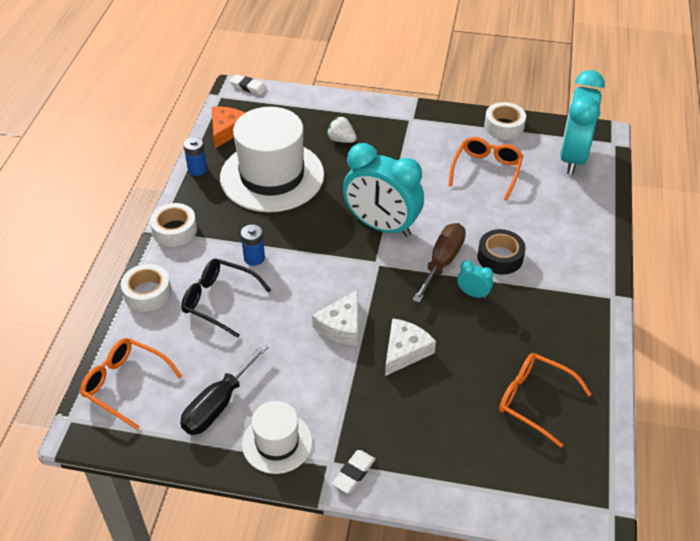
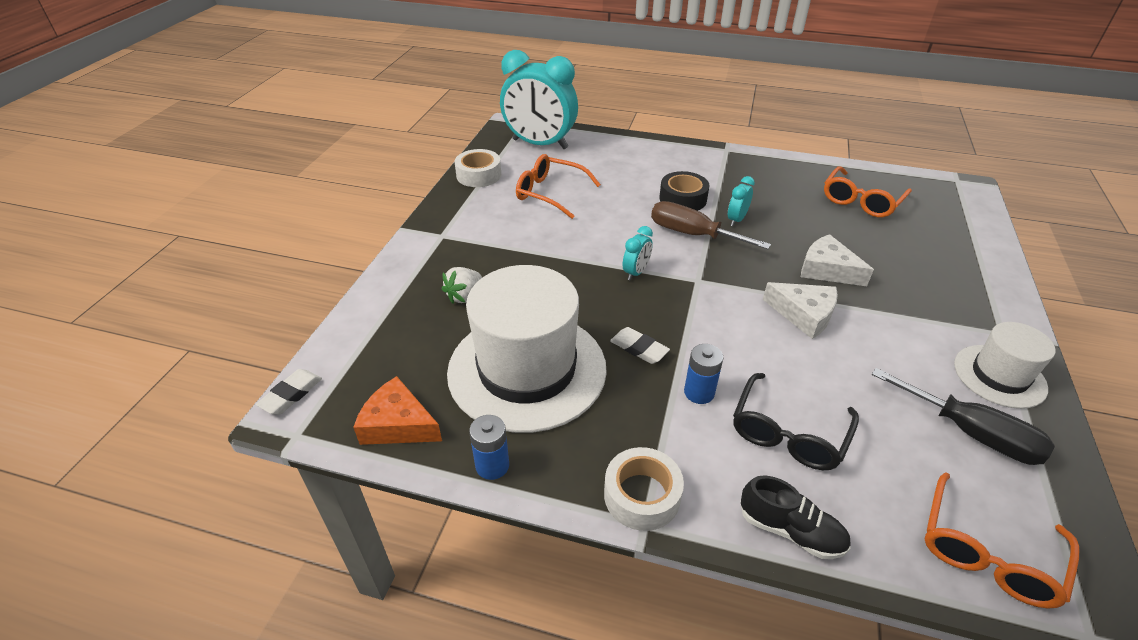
camera: 85 degrees left, 5 degrees down
(147, 293) = (790, 530): white tape -> black shoe
(353, 473) = (1005, 316): white eraser -> white eraser (639, 348)
(381, 226) = (636, 272): turquoise clock -> turquoise clock, size x0.41

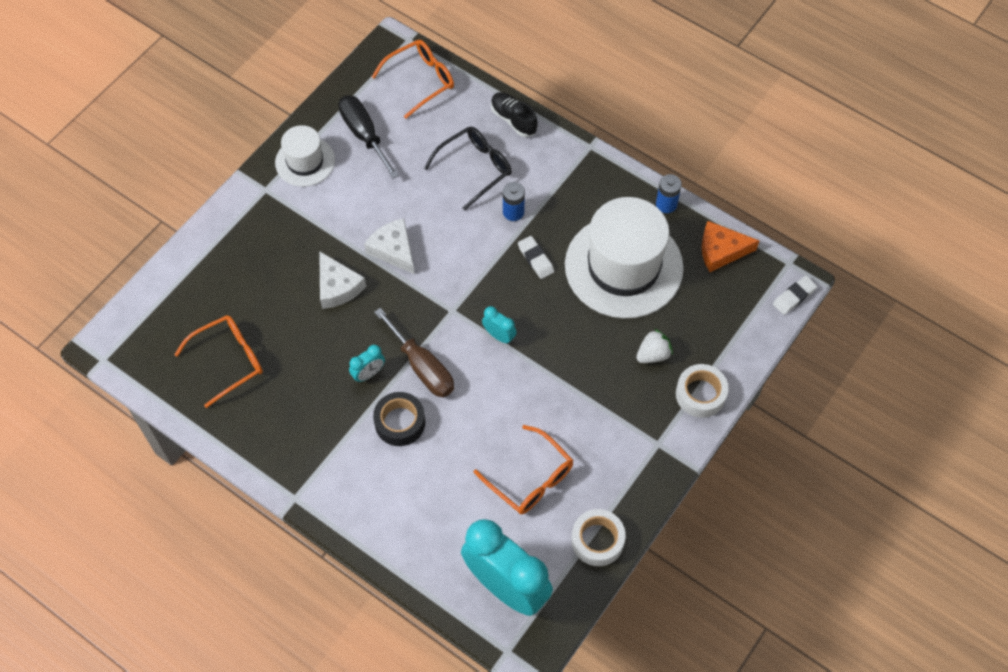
camera: 160 degrees left, 20 degrees up
(398, 424) = (721, 250): orange cheese -> orange cheese turned 135 degrees clockwise
(636, 272) = (499, 335): turquoise clock -> turquoise clock turned 75 degrees clockwise
(642, 495) = (584, 161): white tape -> white tape (700, 394)

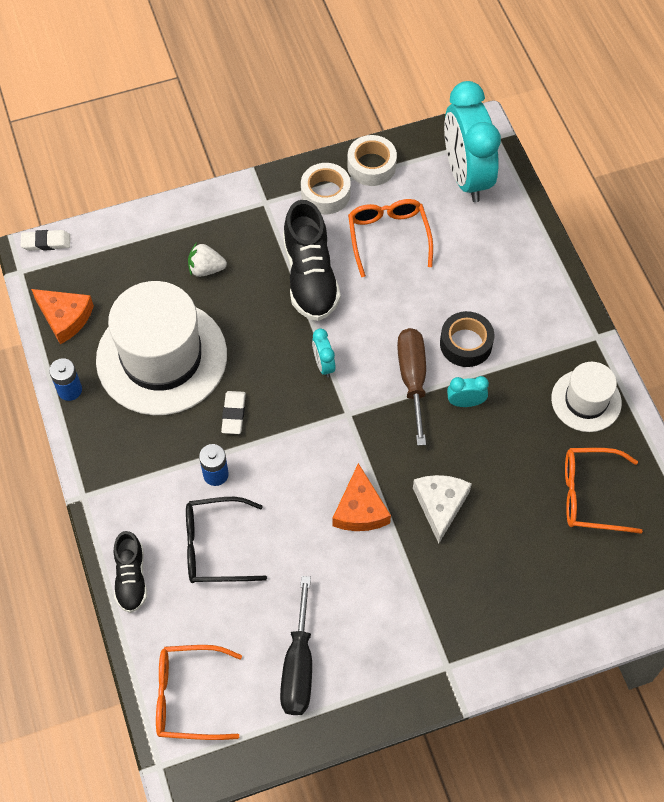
camera: 145 degrees left, 0 degrees up
(305, 161) = (384, 674): white hat -> white hat (586, 400)
(393, 250) = (360, 509): white cheese -> orange cheese
(566, 400) = (310, 277): none -> black shoe
(700, 394) = (197, 216): white tape -> white tape (325, 194)

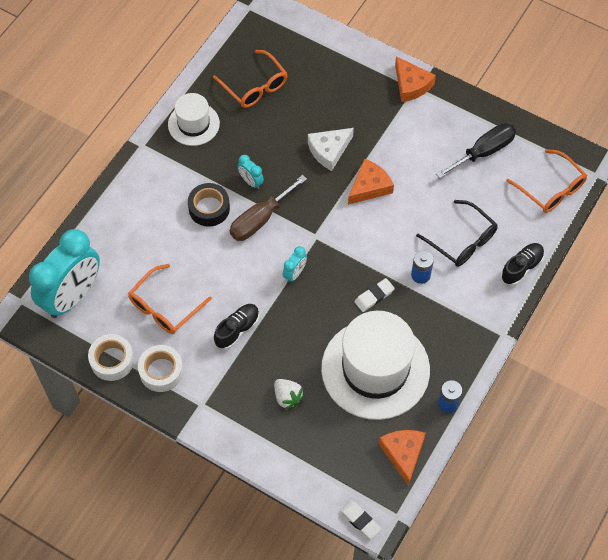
camera: 130 degrees left, 0 degrees up
(310, 277) = (237, 329): black shoe -> black shoe, size x0.59
(456, 664) = (411, 85): none -> orange cheese

